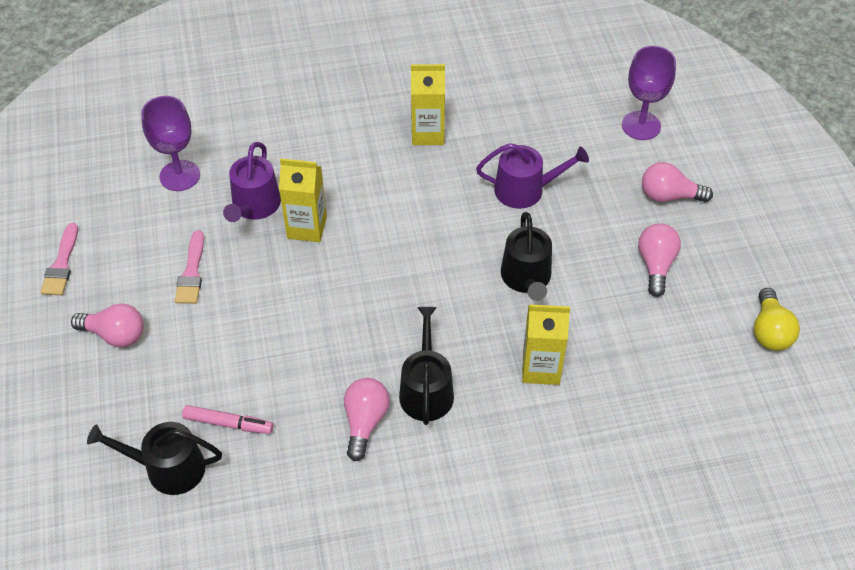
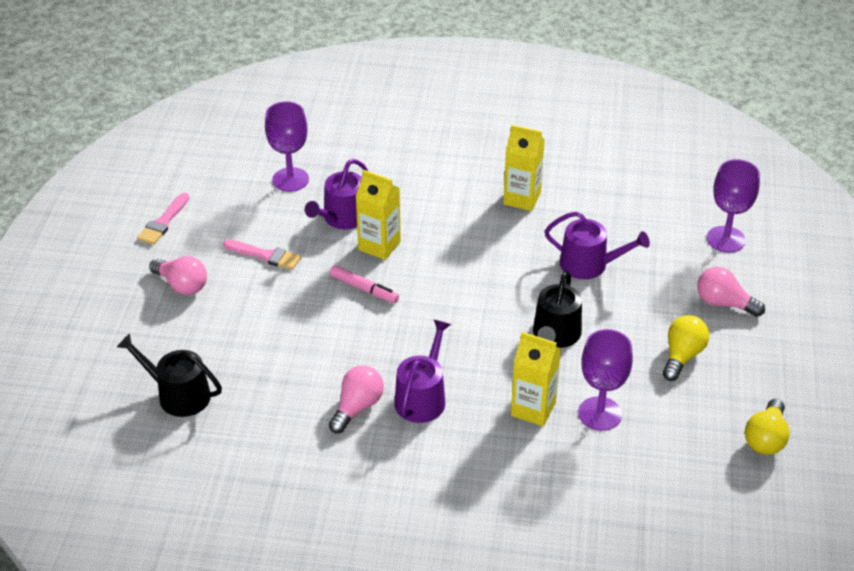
camera: 20 degrees right, 10 degrees down
(191, 273) = (265, 255): pink brush -> pink brush turned 90 degrees counterclockwise
(228, 423) = (242, 376): pink marker -> pink marker (364, 289)
(426, 389) = (422, 397): black watering can -> purple watering can
(606, 353) = (600, 414): none -> purple goblet
(656, 265) = (682, 356): pink light bulb -> yellow light bulb

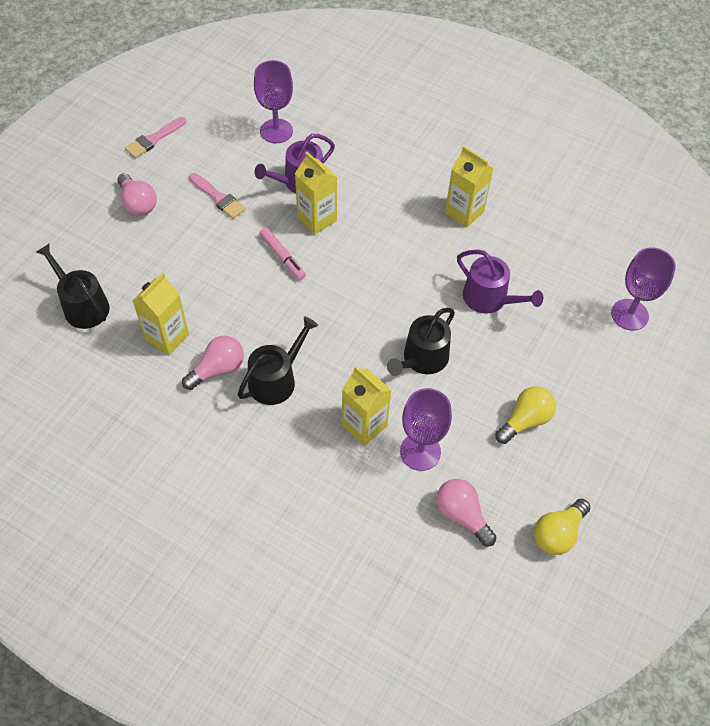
camera: 20 degrees right, 15 degrees up
(287, 395) = (167, 337): none -> yellow carton
(422, 397) = (276, 379): purple watering can -> black watering can
(724, 303) = (592, 380): pink light bulb -> pink light bulb (462, 515)

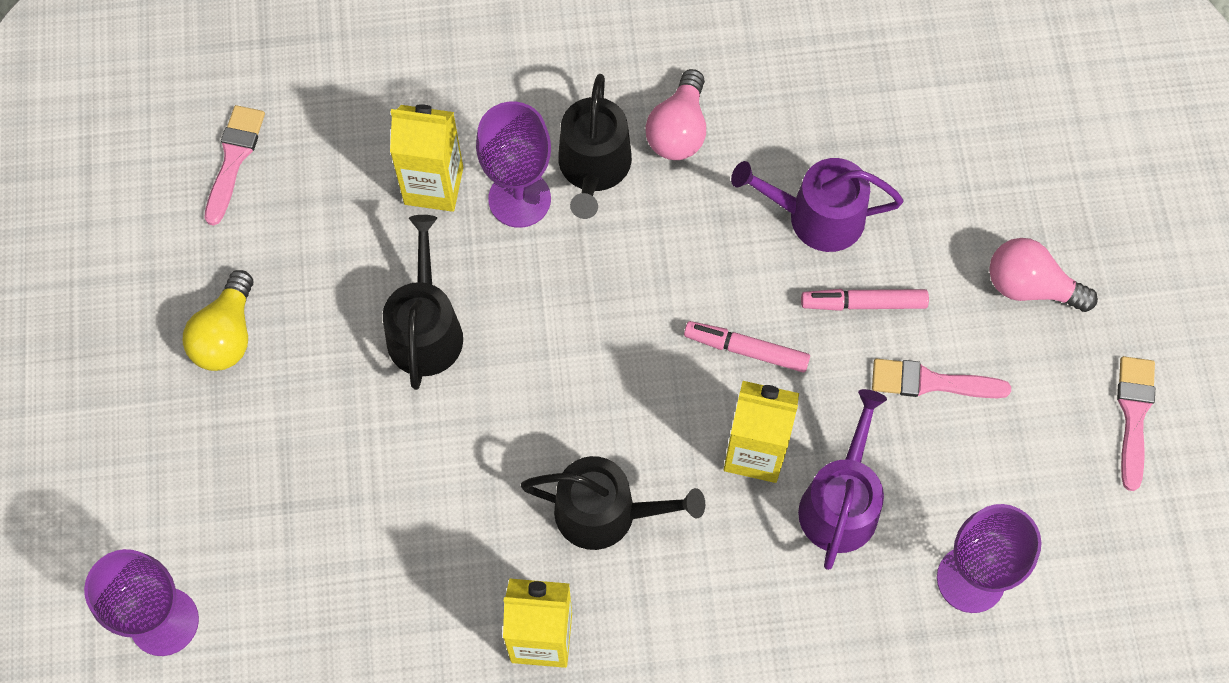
camera: 145 degrees right, 10 degrees up
(82, 305) = (931, 92): black watering can -> black watering can (606, 512)
(167, 337) = (783, 126): yellow carton -> none
(213, 242) = (863, 303): none -> pink marker
(420, 452) = (338, 200): purple goblet -> purple goblet (519, 199)
(462, 515) = (234, 158): pink light bulb -> pink brush
(490, 299) = (394, 497): purple watering can -> purple watering can (816, 217)
(558, 533) = (101, 214): yellow light bulb -> none

